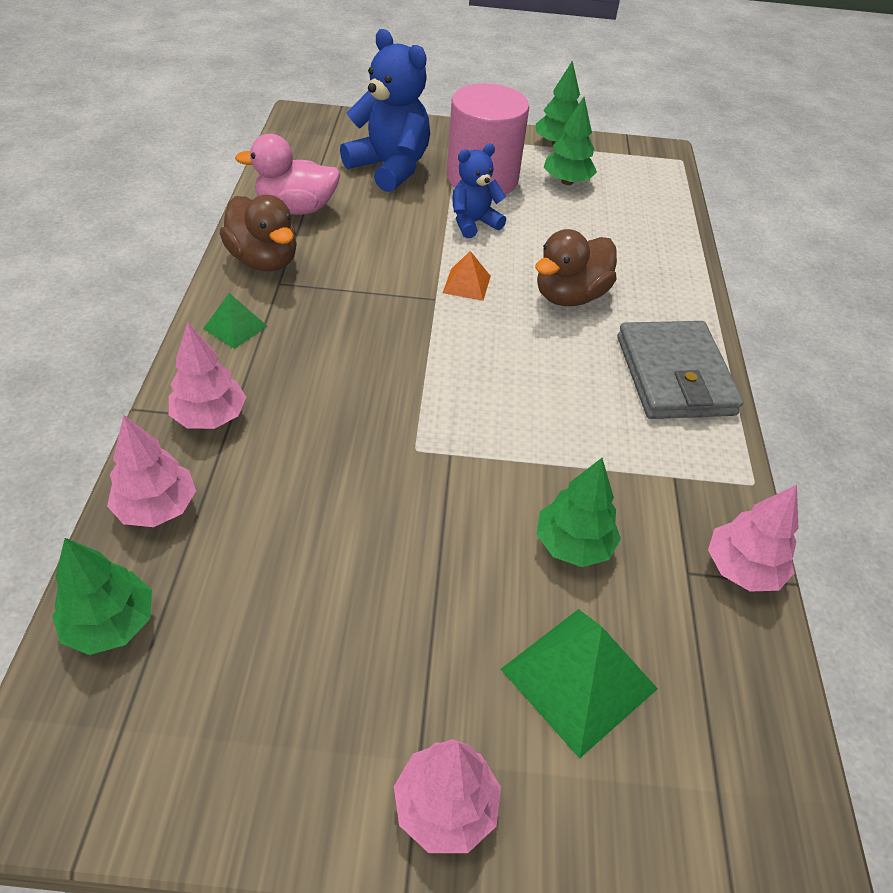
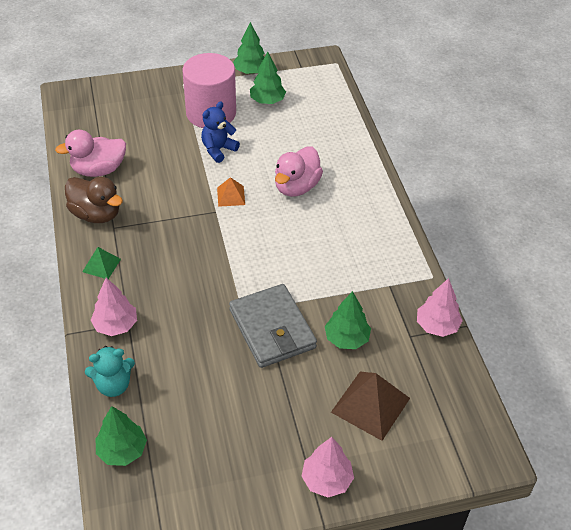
camera: 15 degrees left, 0 degrees up
(157, 507) = (113, 385): pink tree -> turquoise teddy bear
(390, 168) = (146, 121): blue teddy bear -> none
(570, 296) = (296, 187): brown duck -> pink duck
(579, 679) = (370, 405): green pyramid -> brown pyramid
(674, 375) = (373, 223): grey wallet -> grey wallet (272, 329)

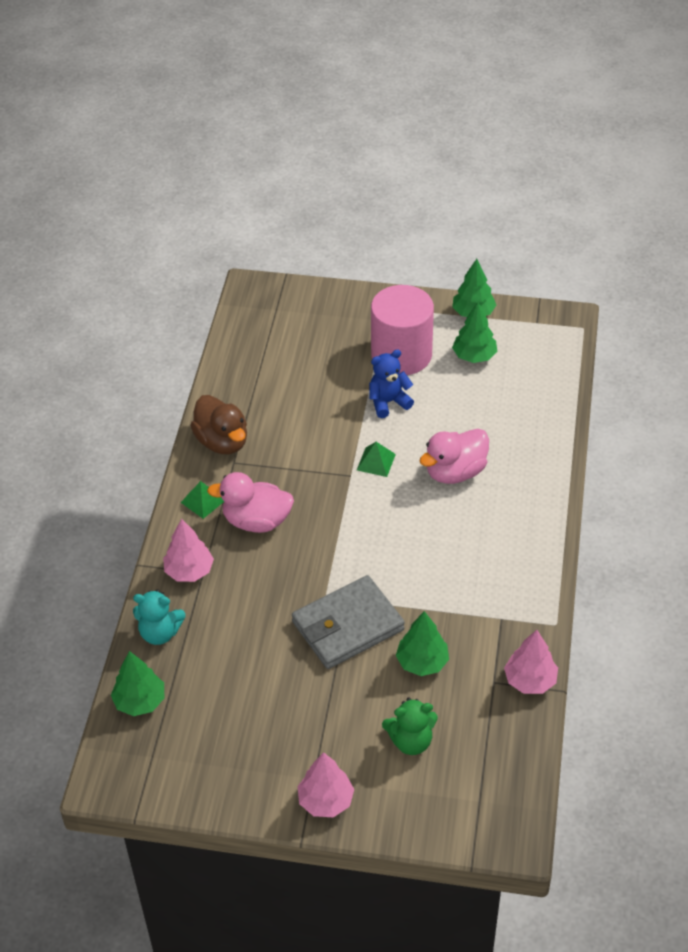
camera: 25 degrees right, 0 degrees up
(98, 170) = (247, 390): pink duck -> pink duck (256, 521)
(231, 196) = (376, 462): orange pyramid -> green pyramid
(272, 329) = (347, 626): grey wallet -> grey wallet turned 60 degrees clockwise
(370, 405) = (411, 741): brown pyramid -> green teddy bear

